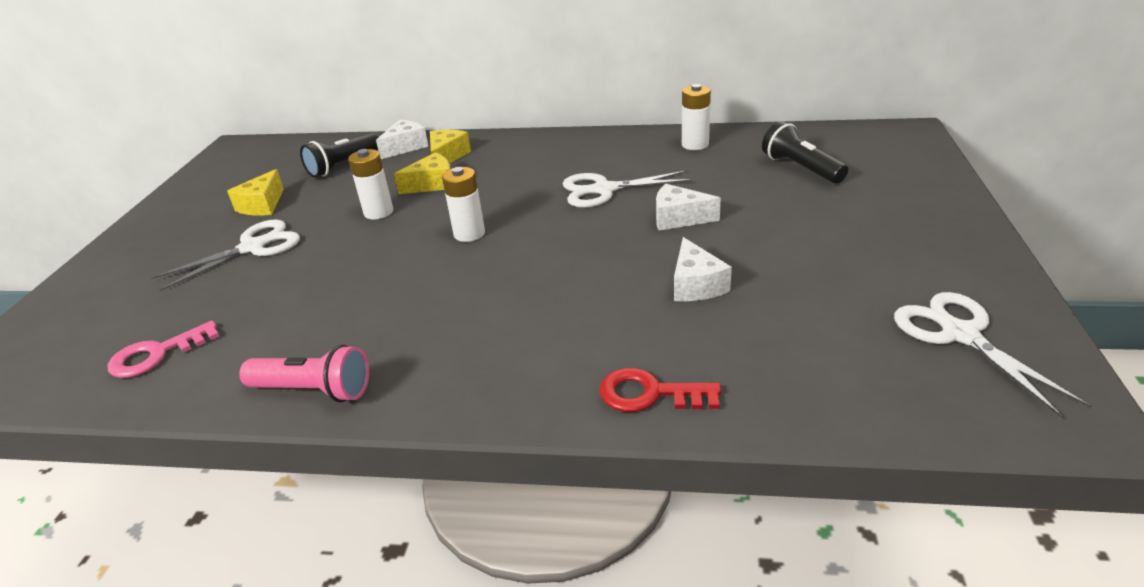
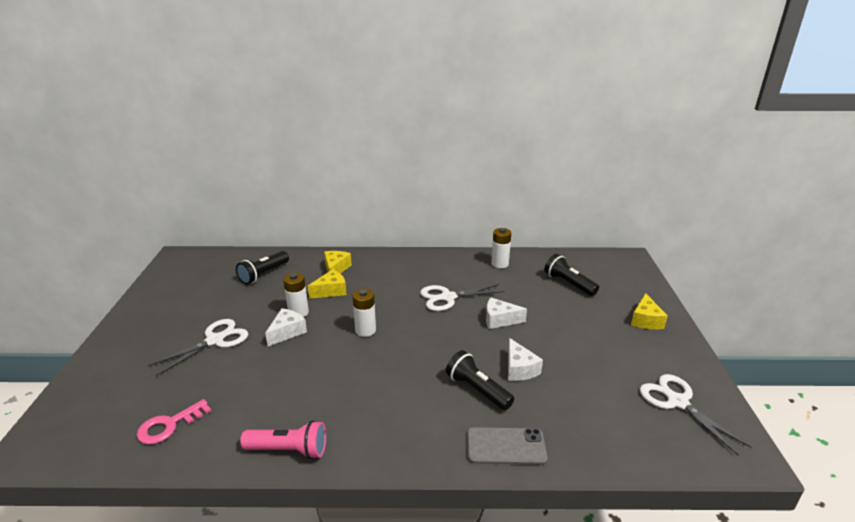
camera: 10 degrees left, 5 degrees down
(262, 205) = (212, 306): yellow cheese -> yellow cheese (645, 320)
(405, 147) = (304, 260): white cheese -> white cheese (287, 332)
(621, 313) = (477, 390): none -> black flashlight
(650, 394) = (506, 446): red key -> grey phone

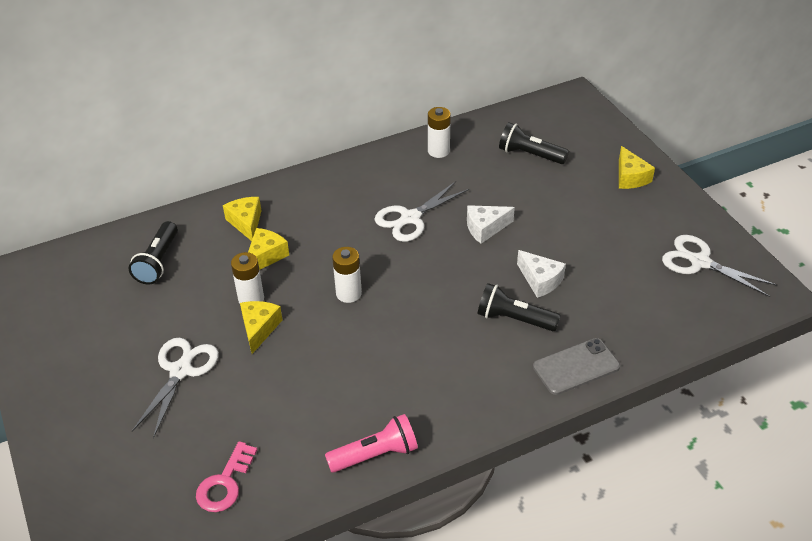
camera: 25 degrees left, 15 degrees up
(287, 332) = (259, 329): white cheese -> yellow cheese

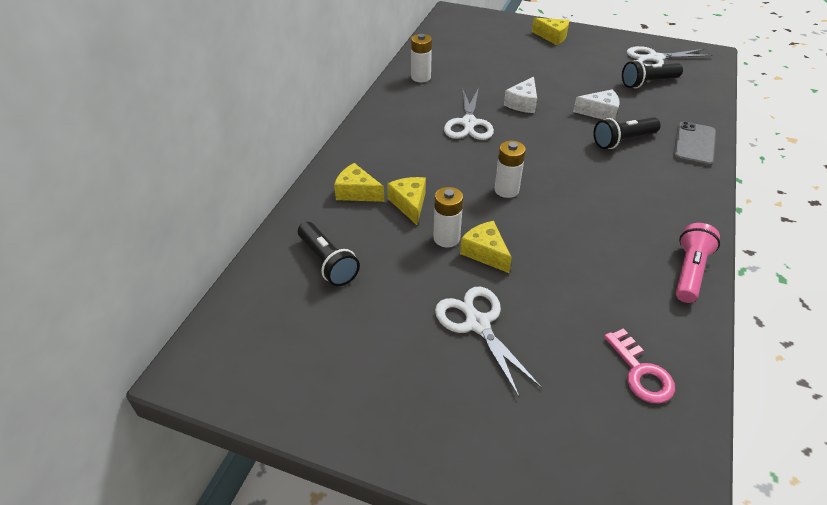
camera: 45 degrees left, 0 degrees up
(530, 155) = (479, 52): black flashlight -> black flashlight (648, 83)

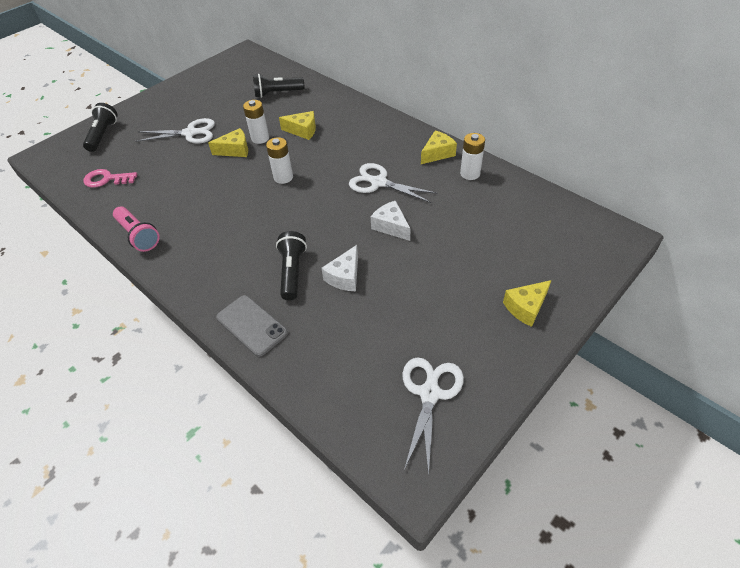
camera: 115 degrees right, 5 degrees up
(357, 192) = (330, 112): yellow cheese -> yellow cheese (437, 153)
(648, 83) = (377, 350): black flashlight -> black flashlight (103, 135)

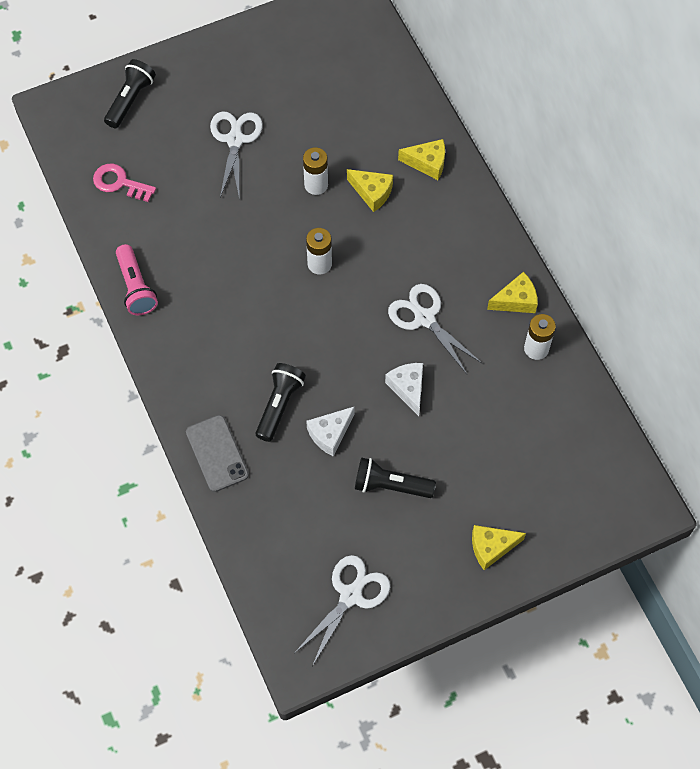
camera: 20 degrees right, 15 degrees up
(190, 133) = (235, 140): white scissors -> white scissors turned 105 degrees counterclockwise
(235, 150) = (279, 194): yellow cheese -> yellow cheese (427, 163)
(277, 93) = (367, 106): black flashlight -> black flashlight (390, 485)

